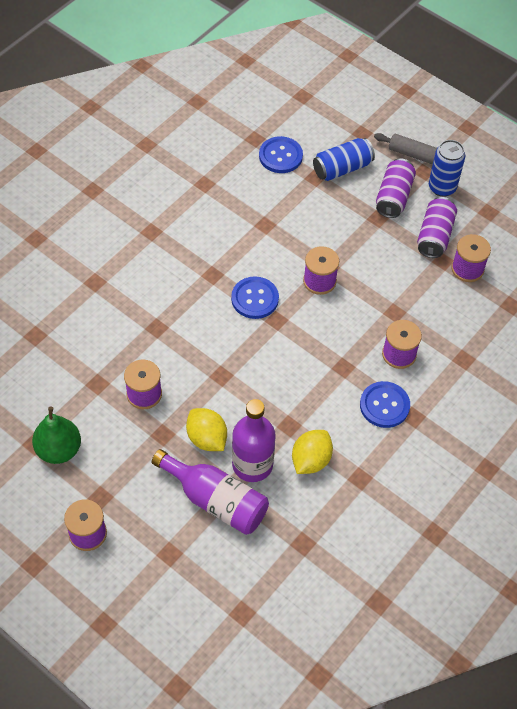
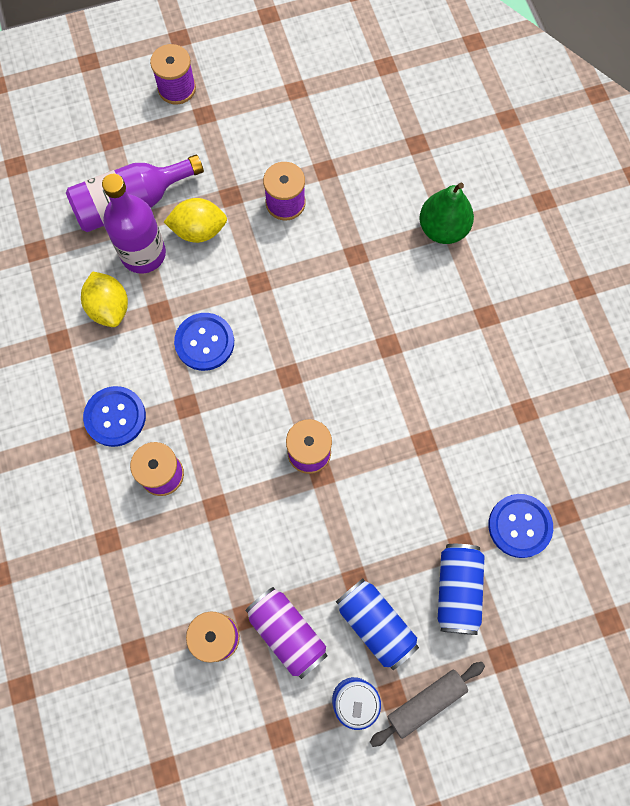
camera: 125 degrees right, 15 degrees up
(59, 450) = (275, 105): green pear -> green pear (443, 229)
(255, 299) = (330, 369): blue button -> blue button (204, 342)
(393, 197) = (375, 624): purple can -> blue can

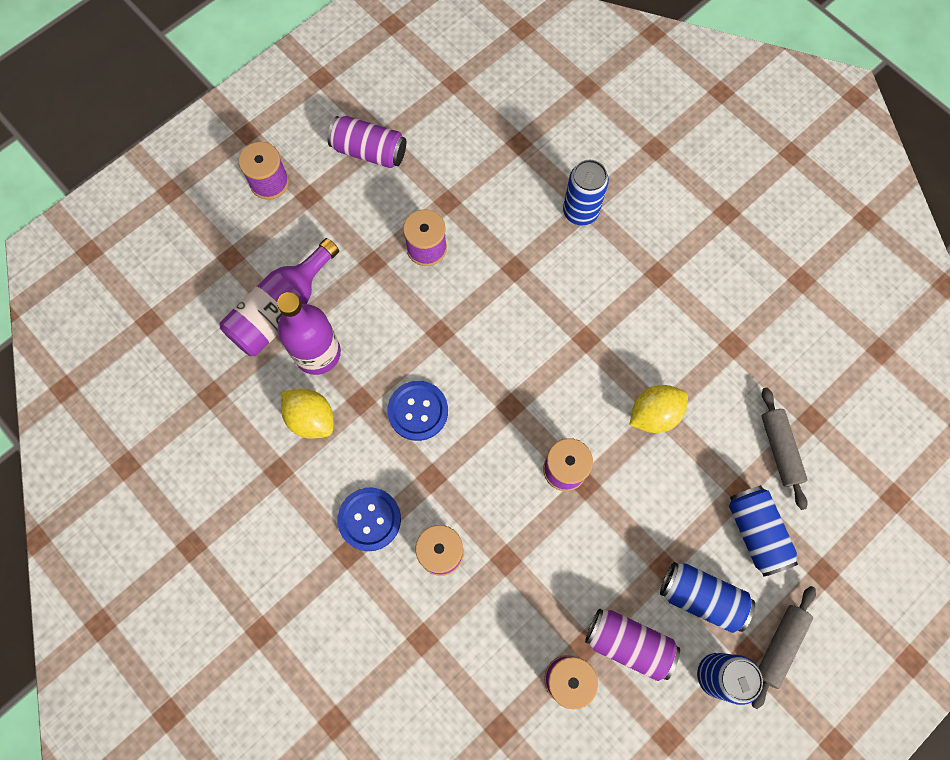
camera: 25 degrees left, 0 degrees up
(199, 230) = (359, 308): yellow lemon -> yellow lemon (654, 414)
(278, 97) = (369, 151): none -> purple can
(443, 229) = (580, 211): green pear -> blue can
(519, 526) = (779, 449): blue button -> grey rolling pin

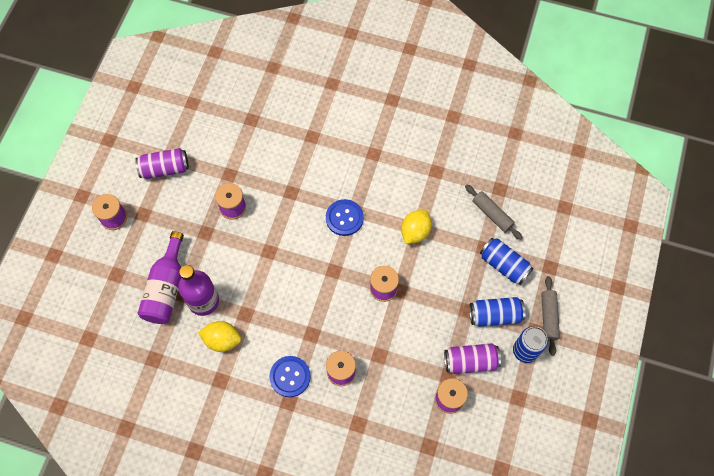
camera: 30 degrees left, 5 degrees down
(418, 411) = (282, 302): blue button -> blue button (344, 218)
(580, 211) = (310, 141): blue can -> none

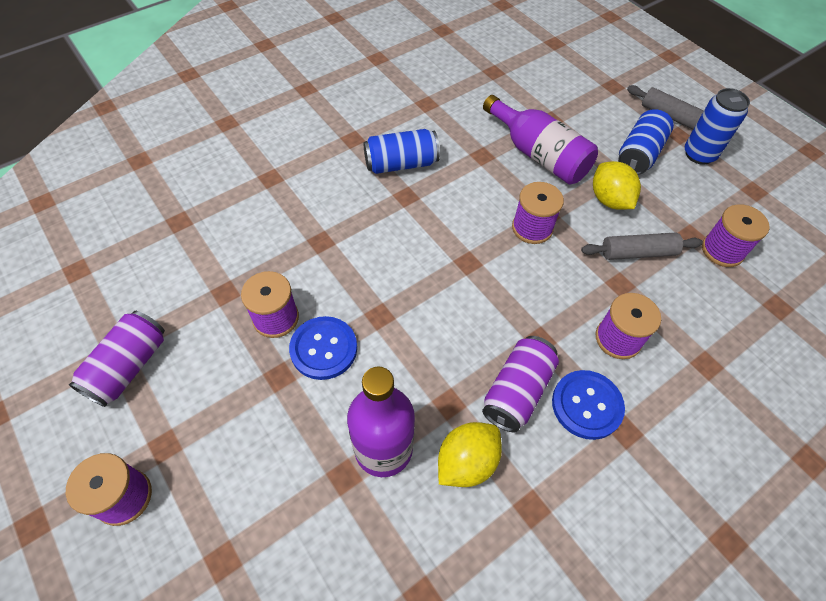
camera: 55 degrees left, 10 degrees down
(166, 288) = (316, 491): purple bottle -> purple bottle (538, 155)
(344, 218) = (407, 210): blue button -> blue button (323, 349)
(415, 232) = (483, 160): yellow lemon -> yellow lemon (609, 200)
(470, 361) = (684, 204): purple can -> purple can (517, 391)
(492, 214) = (517, 92): grey rolling pin -> grey rolling pin (637, 253)
(504, 265) = (584, 115): blue can -> blue can (401, 164)

